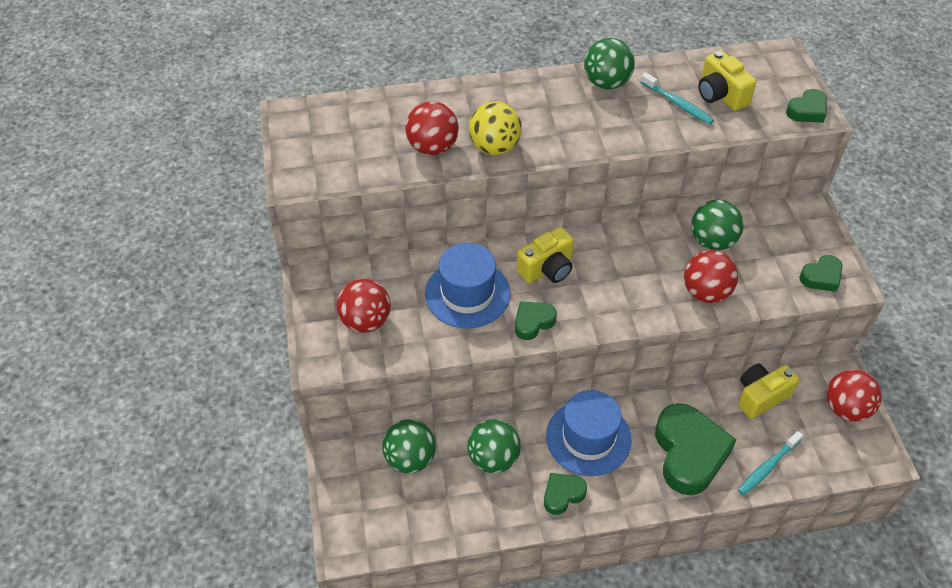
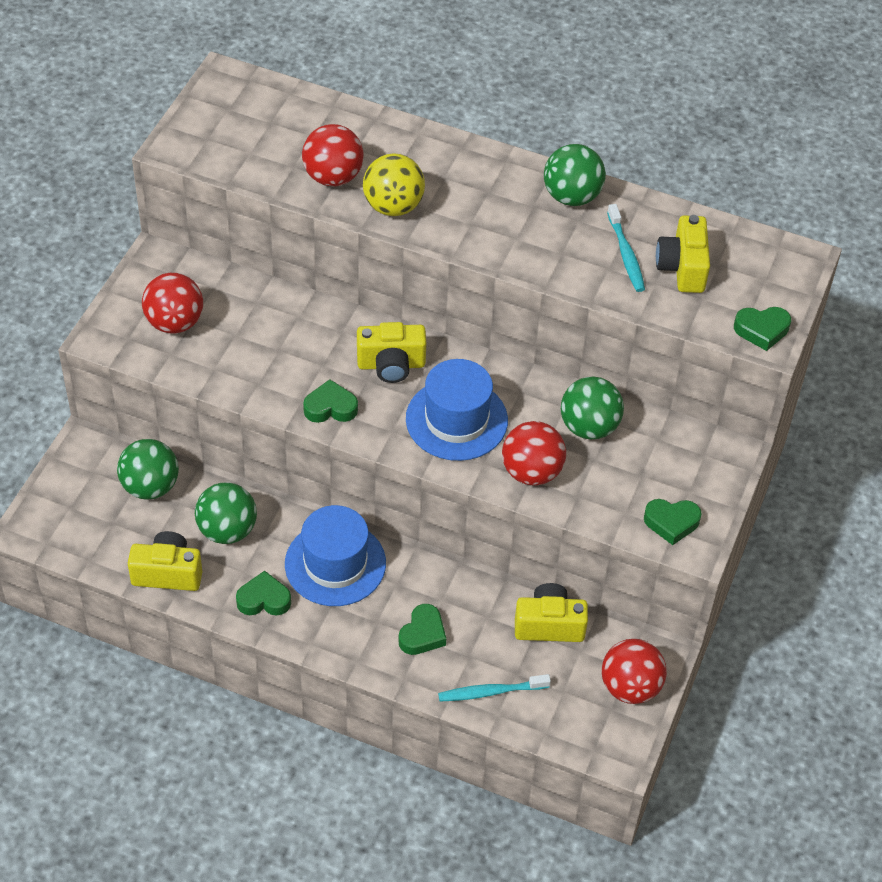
camera: 30 degrees right, 0 degrees up
(467, 293) = (291, 347): blue hat -> blue hat (456, 420)
(478, 517) = (168, 573): none -> yellow camera
(689, 453) = (422, 634): green heart -> green heart, size x0.50

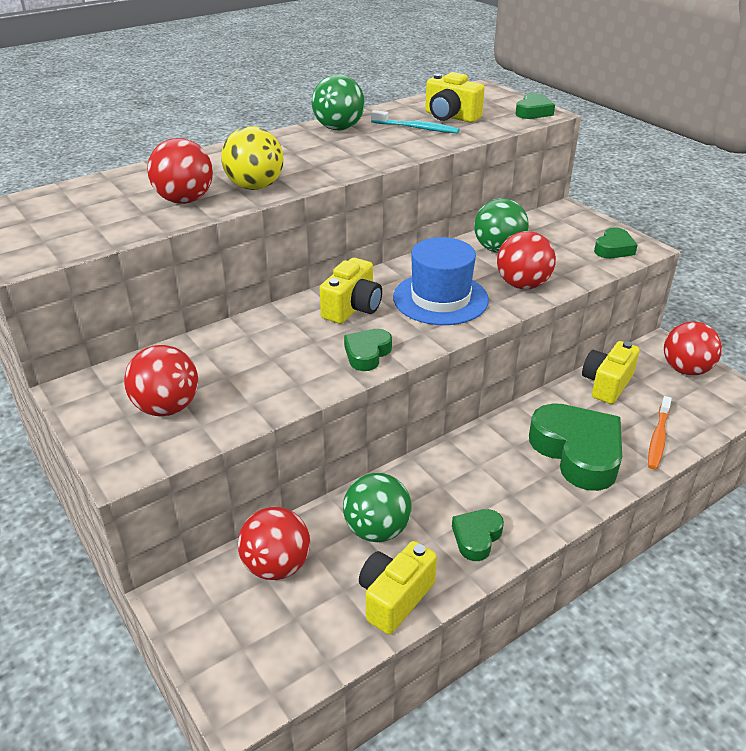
camera: 55 degrees left, 15 degrees down
(150, 486) = (276, 566): green ball -> red ball
(335, 563) = (468, 474): blue hat -> none
(422, 634) = (577, 452): green heart -> green heart, size x1.98
(491, 692) = (658, 438): turquoise toothbrush -> orange toothbrush

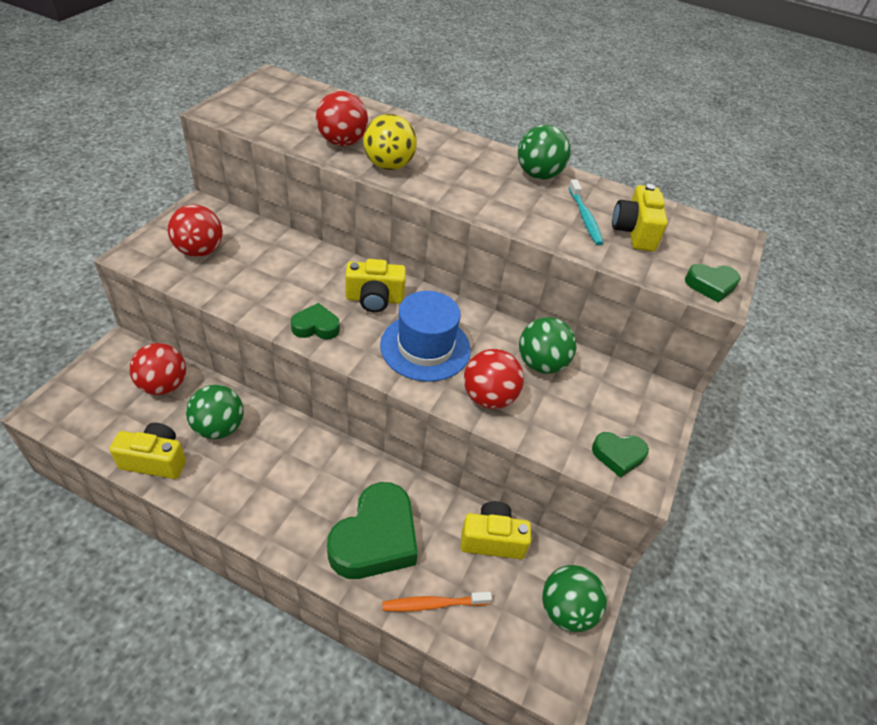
camera: 55 degrees right, 10 degrees up
(476, 537) = (236, 492): green heart -> none
(685, 369) = (566, 610): red ball -> green ball

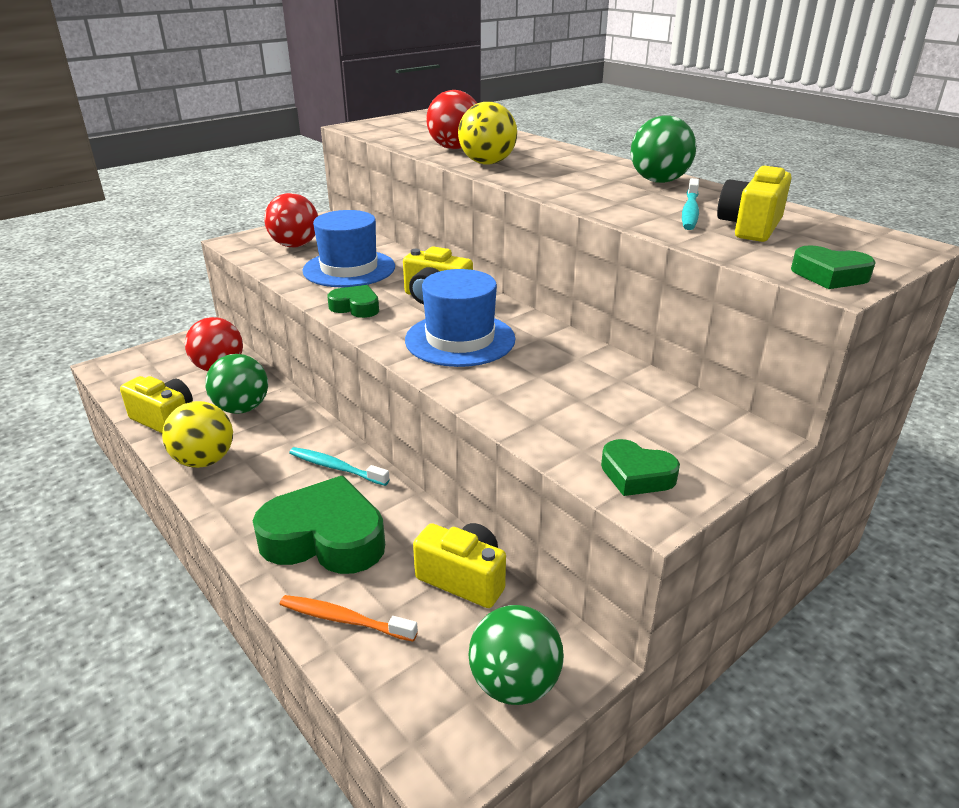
camera: 30 degrees right, 15 degrees down
(225, 494) = (204, 460): none -> yellow ball
(275, 275) = (349, 269): none -> blue hat
(341, 468) = (336, 468): none -> turquoise toothbrush
(375, 538) = (325, 538): green heart -> green heart turned 135 degrees counterclockwise
(489, 397) = (501, 390): red ball -> none
(541, 364) = (592, 376): green ball -> none

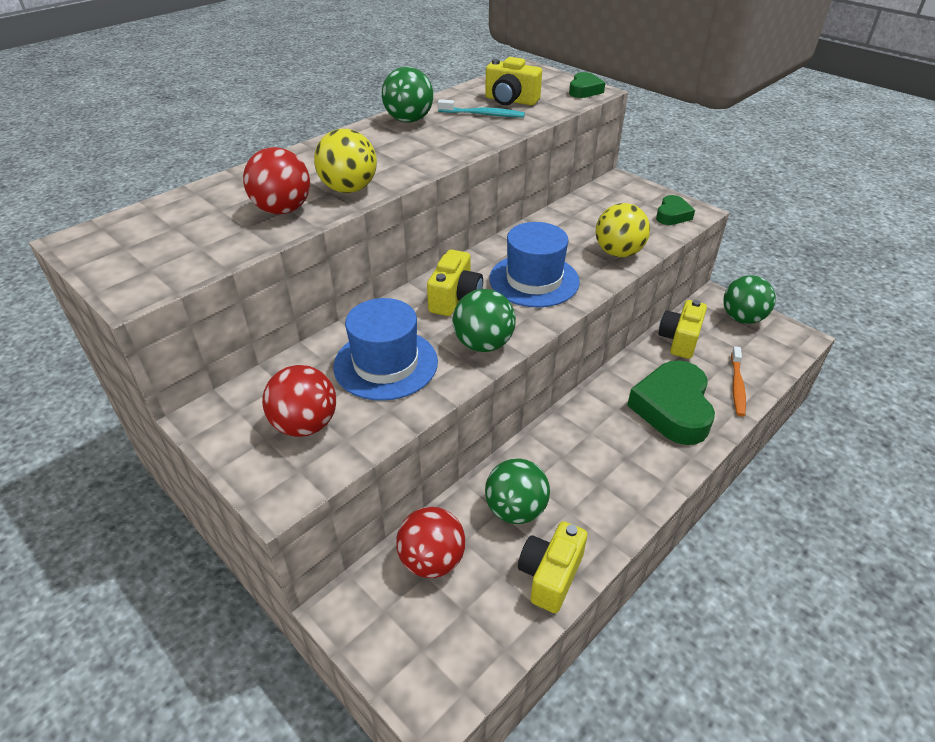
camera: 95 degrees left, 10 degrees up
(204, 460) = (609, 513): yellow ball -> yellow ball (618, 253)
(336, 468) = (591, 418): turquoise toothbrush -> none
(356, 307) = (483, 344): green heart -> green ball

